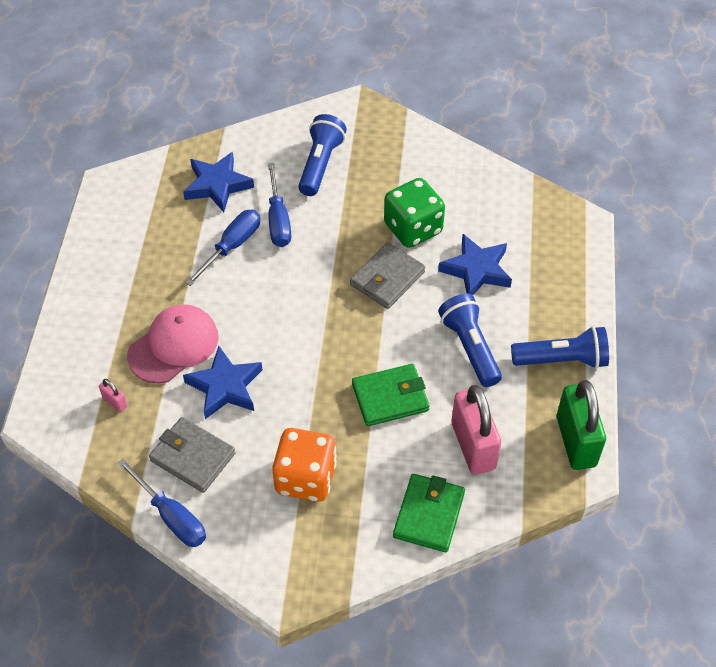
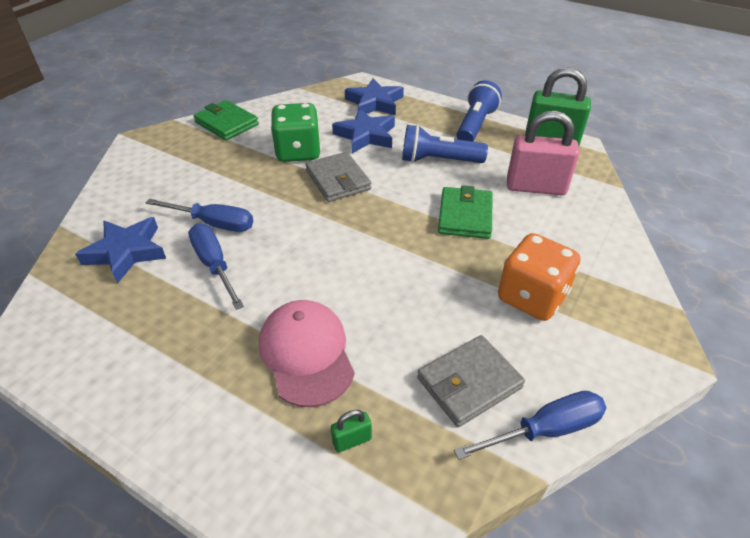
camera: 65 degrees left, 10 degrees down
(115, 402) = (352, 440): pink padlock -> green padlock
(225, 386) = (389, 325): blue star -> blue star (374, 103)
(320, 164) = (178, 179): blue flashlight -> none
(429, 515) = (597, 231): green wallet -> green wallet (227, 123)

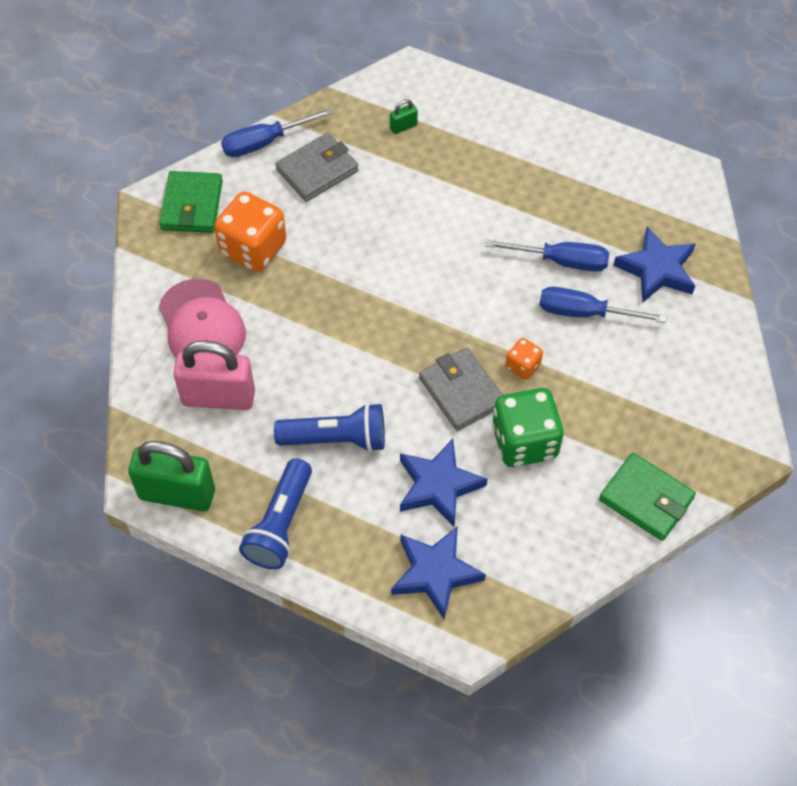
camera: 175 degrees right, 15 degrees up
(214, 265) = (561, 261): blue screwdriver -> blue screwdriver turned 45 degrees counterclockwise
(283, 192) = (522, 366): none -> orange dice
(306, 354) = (450, 183): pink cap -> pink cap (201, 324)
(465, 216) = (308, 344): green wallet -> green wallet (192, 205)

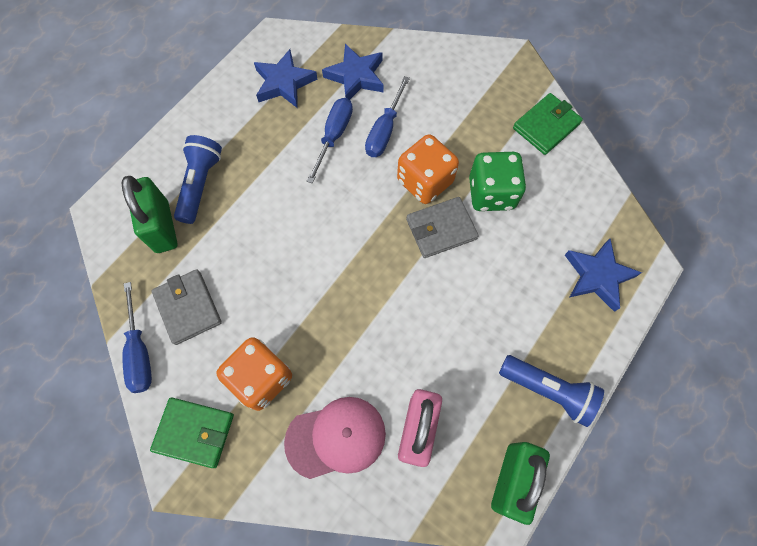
camera: 80 degrees left, 10 degrees up
(336, 439) = (472, 332): blue flashlight -> blue flashlight (200, 184)
(403, 127) = (162, 227): green padlock -> green padlock, size x2.35
(438, 485) = (523, 261): blue star -> blue star (284, 83)
(522, 366) = (425, 181): orange dice -> orange dice, size x2.00

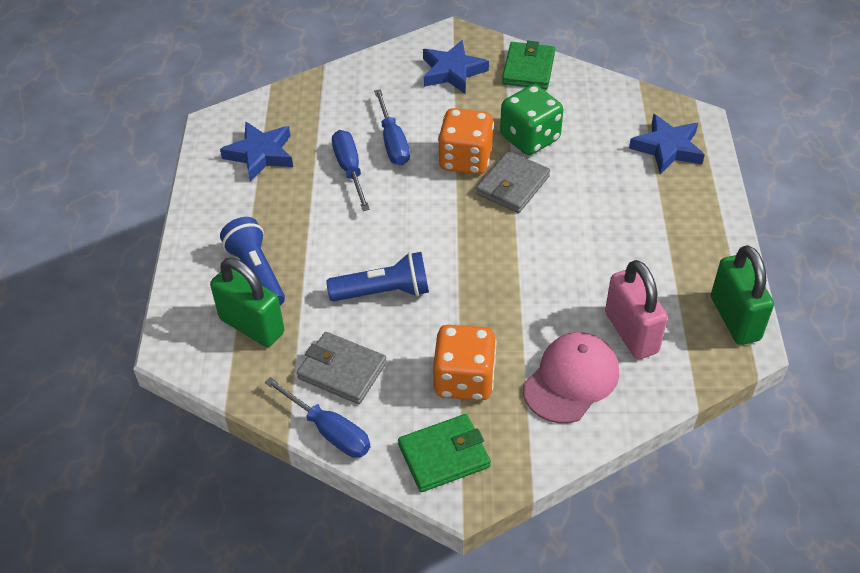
camera: 35 degrees left, 20 degrees down
(356, 76) = (325, 116): blue star -> blue star (452, 71)
(548, 390) = (704, 244): blue flashlight -> blue flashlight (384, 292)

